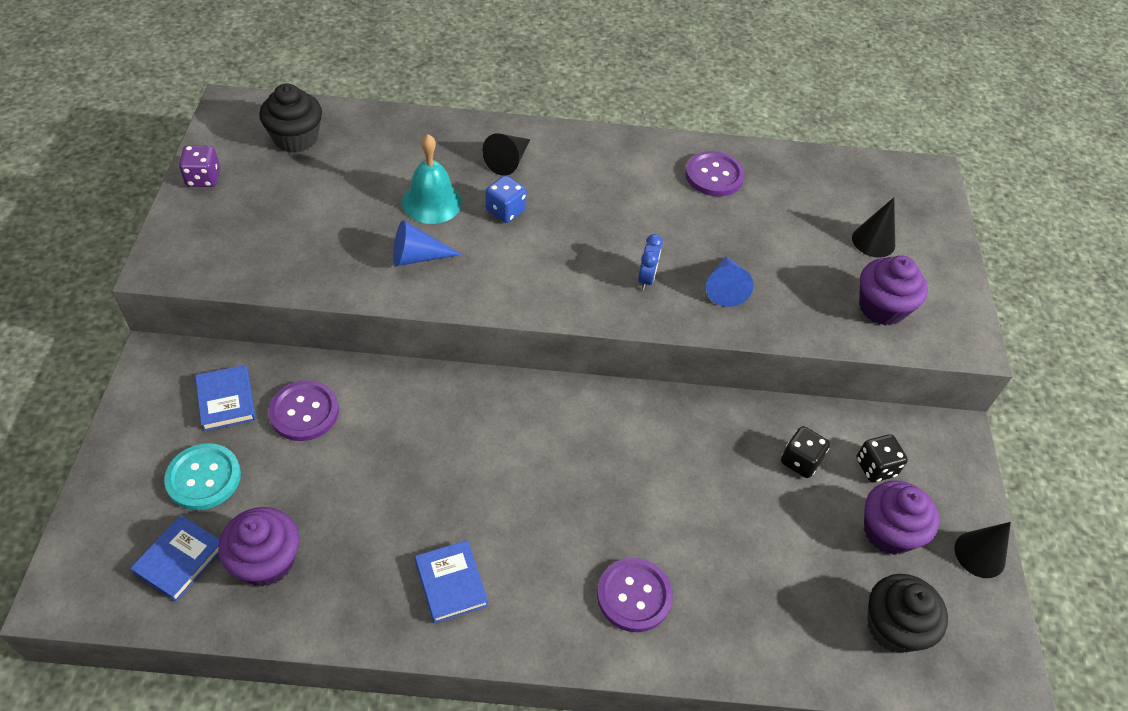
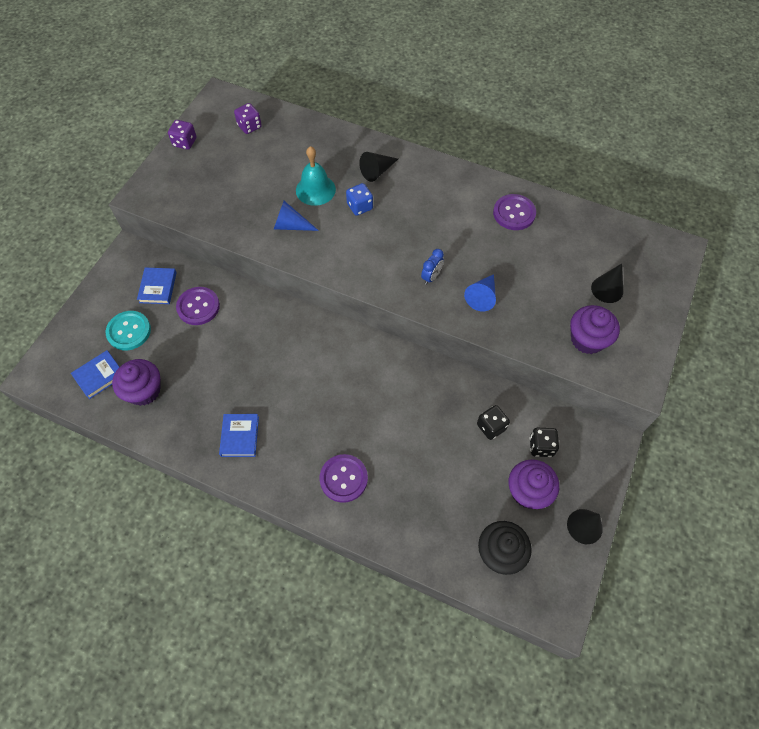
camera: 25 degrees right, 10 degrees up
(296, 138) = (249, 126): black cupcake -> purple dice

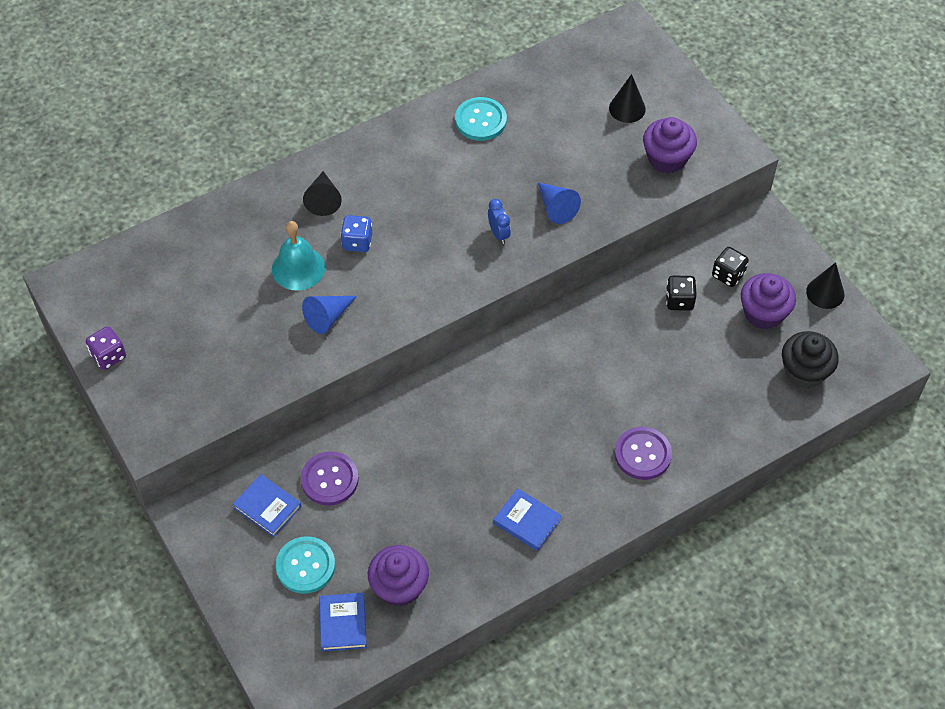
camera: 55 degrees left, 5 degrees down
(249, 126) = (145, 280): purple dice -> none
(514, 213) = (480, 120): purple button -> turquoise button

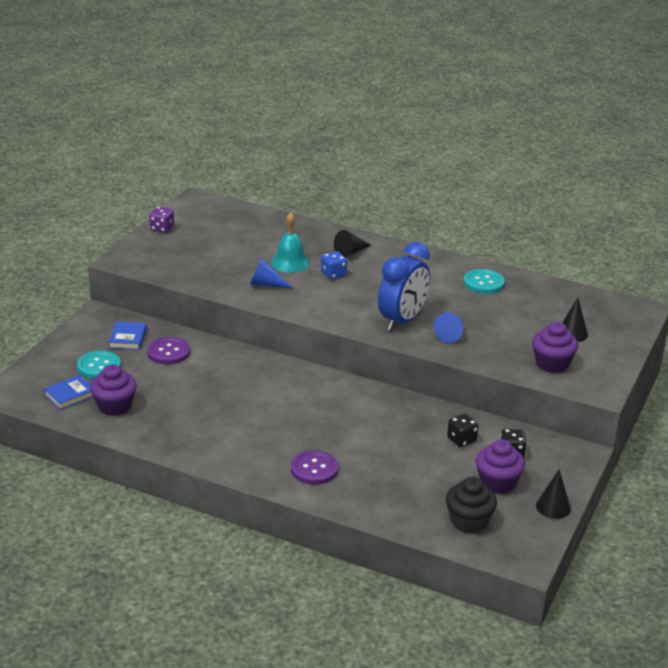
camera: 55 degrees right, 25 degrees down
(498, 234) = (402, 320): blue clock -> blue clock, size x2.42
(527, 521) = (211, 438): blue book -> none

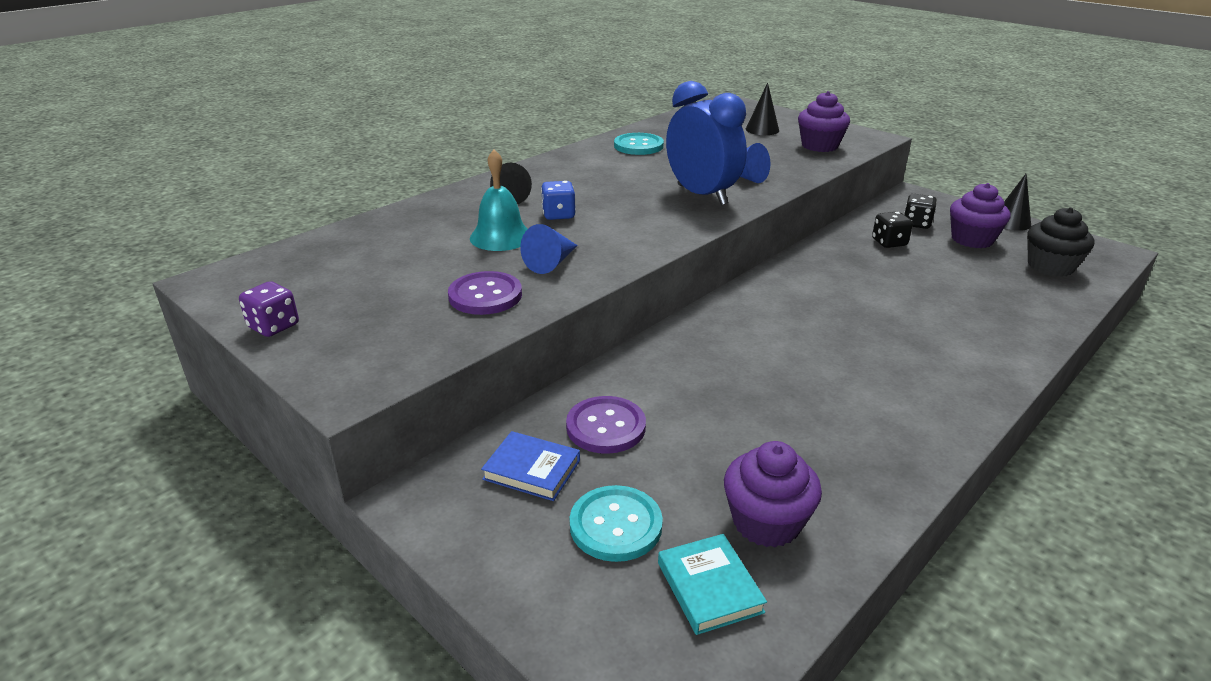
camera: 70 degrees left, 0 degrees up
(70, 395) = (709, 587): blue book -> turquoise book
(314, 469) = (959, 344): purple button -> purple button (485, 295)

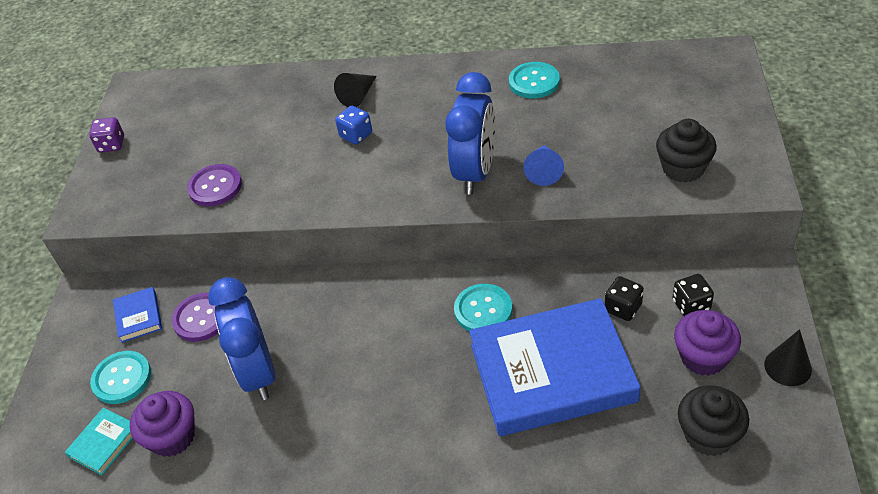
camera: 55 degrees right, 15 degrees up
(501, 237) = (295, 137): turquoise bell -> none
(551, 263) = (283, 181): blue cone -> none
(741, 423) = (258, 372): none -> blue clock
(762, 129) = (675, 115): black cone -> none
(817, 287) = (483, 310): none -> turquoise button
(819, 146) = (683, 168): purple cupcake -> black cupcake
(924, 290) = (552, 372): none -> blue book

